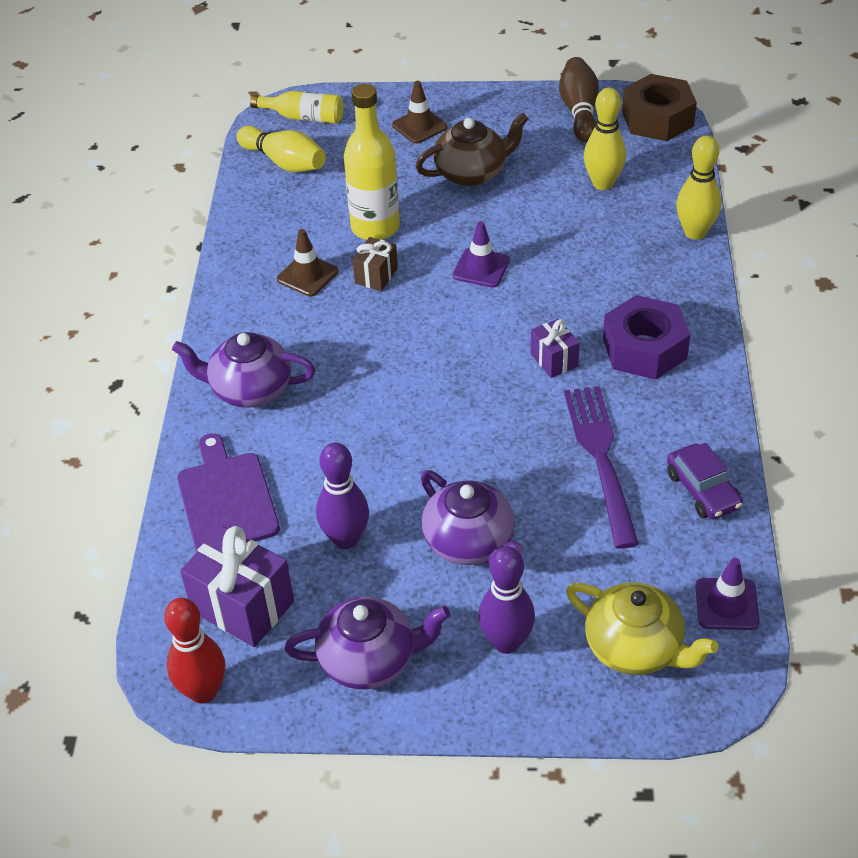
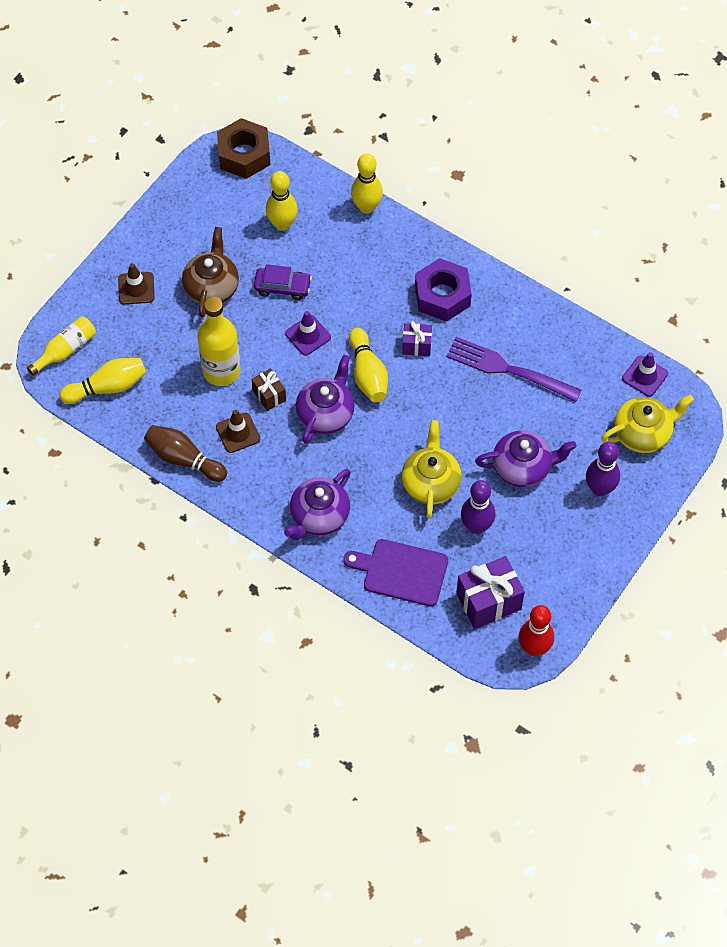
camera: 60 degrees left, 15 degrees up
(370, 660) = (567, 558): purple teapot -> purple teapot (326, 413)
(374, 464) = (430, 483): none -> yellow teapot
(476, 338) = (368, 374): none -> yellow bowling pin
(579, 111) = (199, 191): brown bowling pin -> brown bowling pin (184, 459)
(703, 490) = (565, 337): purple car -> purple car (282, 287)

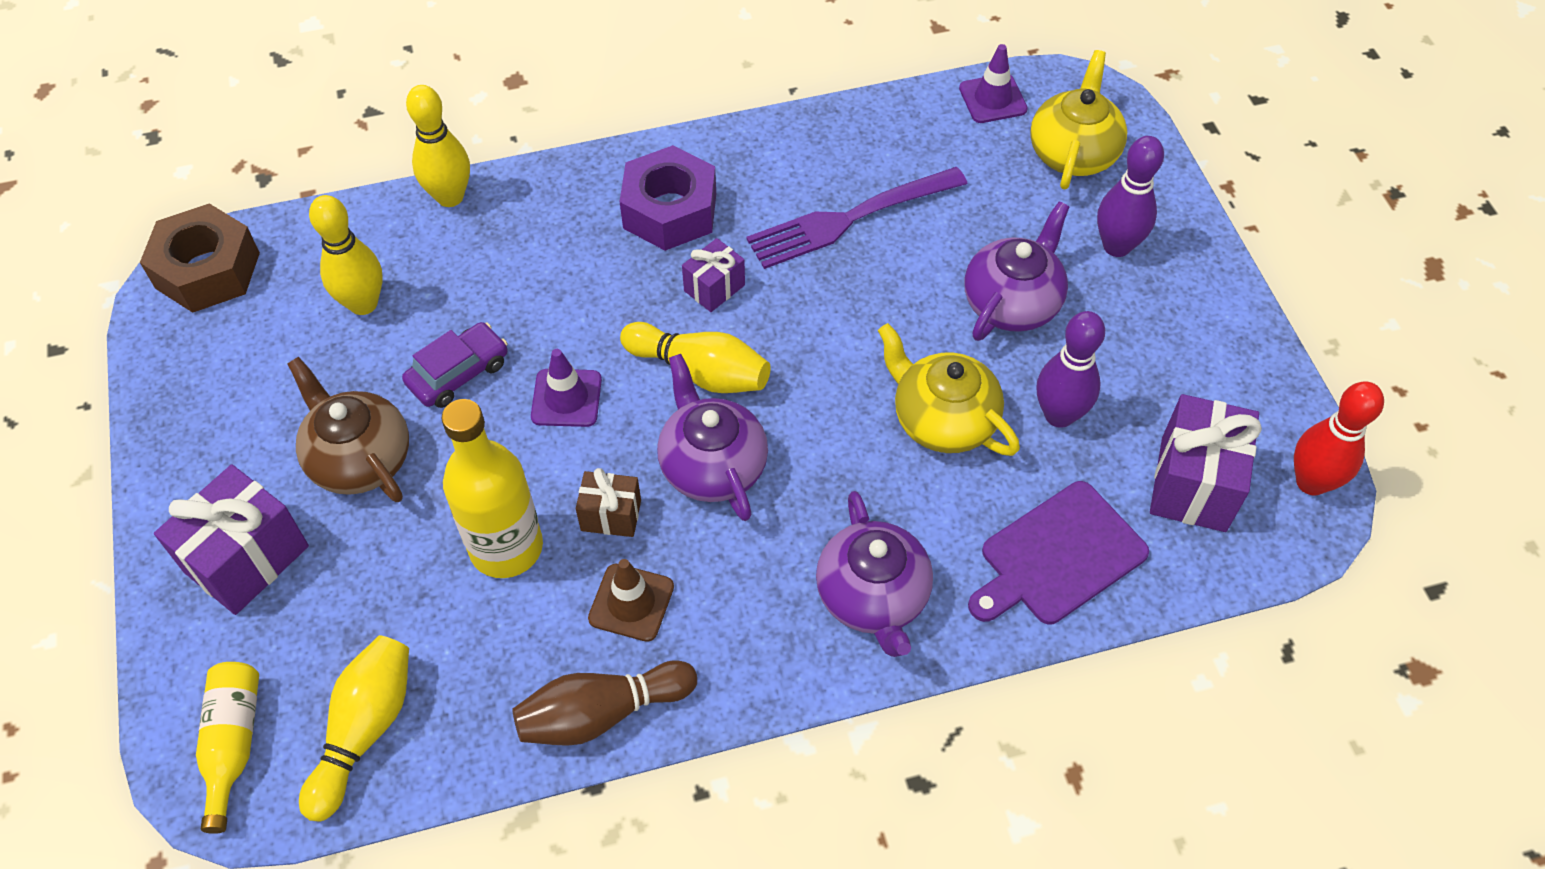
camera: 50 degrees left, 5 degrees down
(136, 288) = (247, 559): brown traffic cone -> purple gift

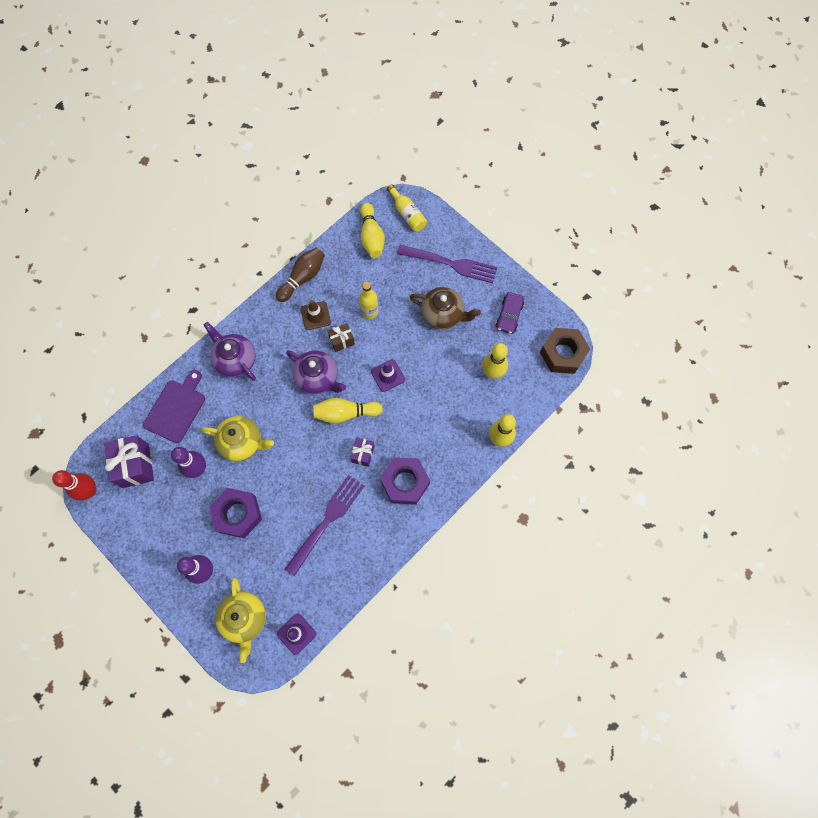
camera: 150 degrees right, 15 degrees up
(247, 559) = (451, 264): purple gift -> purple fork
(458, 373) = (434, 364): purple car -> purple car (509, 316)
(506, 547) = (369, 311): yellow bottle -> yellow bottle, size x0.62
(1012, 302) = (238, 514): purple teapot -> purple nut

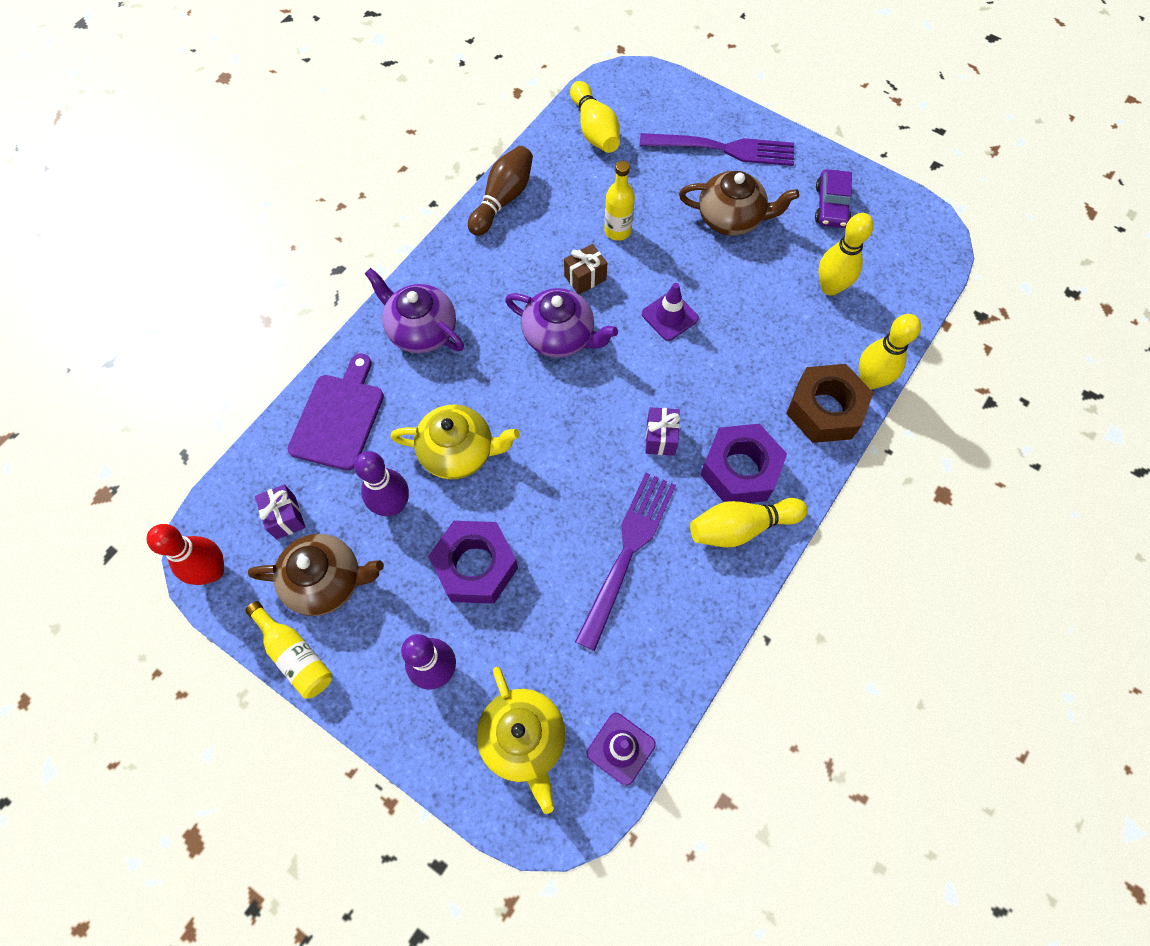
camera: 10 degrees left, 5 degrees down
(135, 465) = (285, 517): purple gift -> purple gift, size x0.56
(152, 508) = (327, 581): none -> brown teapot
(315, 315) = (535, 248): brown traffic cone -> none
(345, 413) = (617, 381): yellow bowling pin -> yellow bowling pin (741, 527)
(407, 214) = (640, 93): yellow bottle -> yellow bottle (295, 655)
(562, 354) = (927, 246): brown nut -> brown nut (824, 410)

